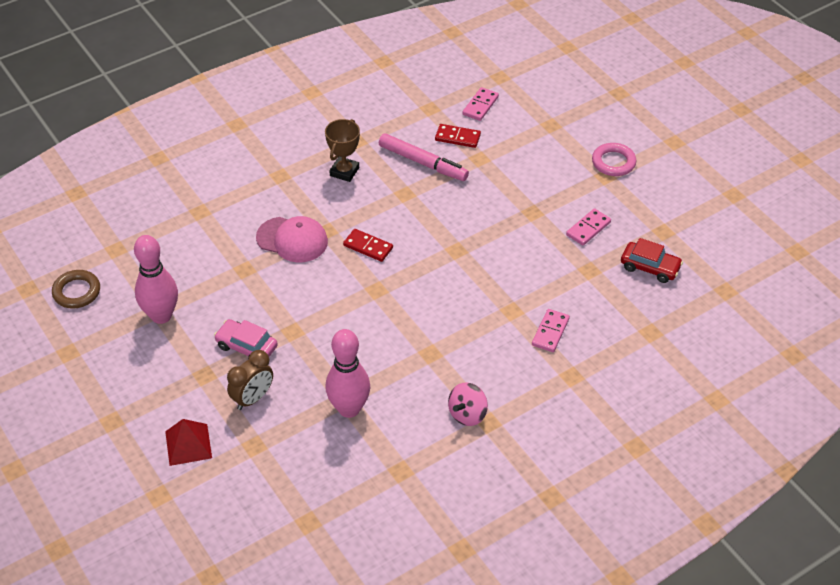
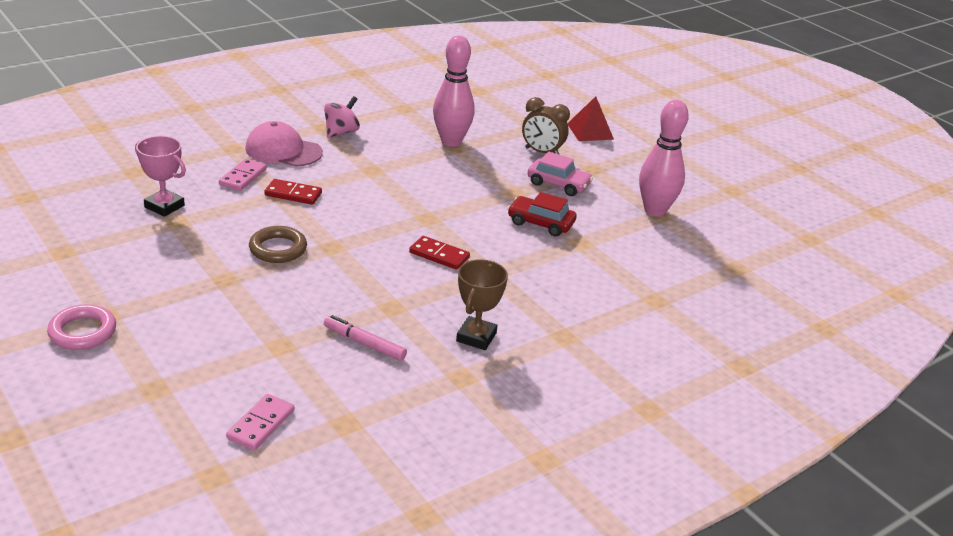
camera: 175 degrees right, 15 degrees down
(76, 292) = (756, 233): brown ring -> brown ring (278, 249)
(253, 398) = (542, 152): brown clock -> brown clock turned 105 degrees counterclockwise
(292, 240) = (532, 266): pink cap -> pink cap (283, 150)
(423, 163) = (364, 343): pink marker -> pink marker, size x0.65
(457, 137) = (308, 376): red domino -> red domino (293, 194)
(588, 229) = (159, 259): pink domino -> none
(606, 287) = (164, 206): none -> pink trophy
(650, 267) = (102, 220): red car -> red car (540, 223)

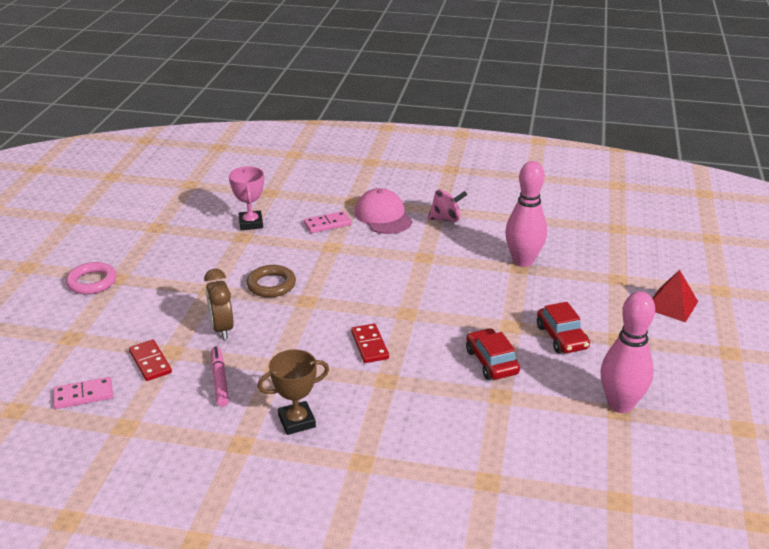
camera: 50 degrees right, 0 degrees up
(293, 194) = (340, 251): red domino -> red domino (150, 362)
(542, 152) = (591, 303): brown clock -> brown clock (222, 328)
(558, 184) = (562, 337): pink car -> red car

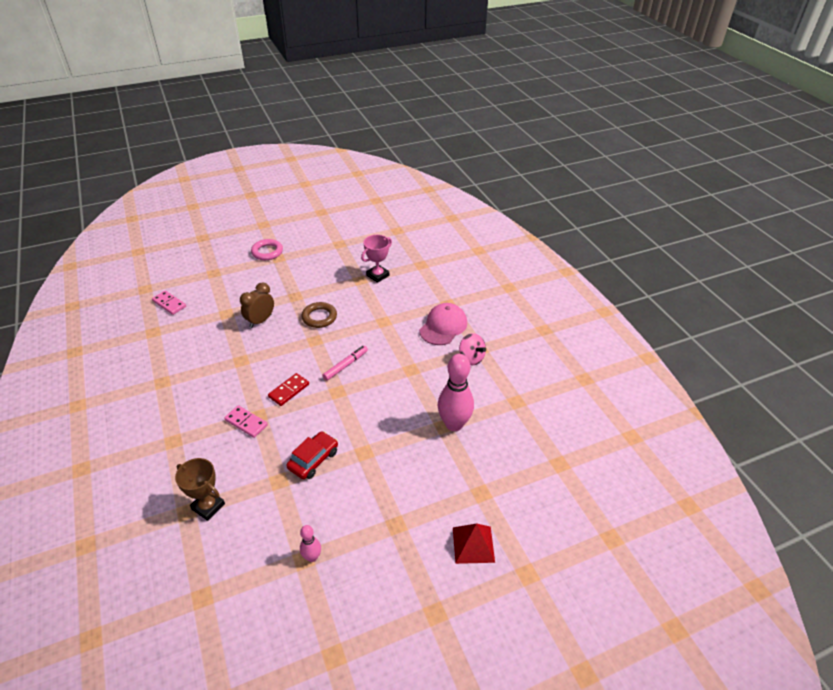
camera: 55 degrees right, 10 degrees up
(150, 362) = (211, 311): red domino -> none
(220, 380) = (212, 345): pink marker -> pink marker (346, 365)
(297, 421) = (194, 395): brown trophy -> brown trophy (208, 506)
(327, 224) = (408, 306): pink domino -> pink domino (246, 422)
(562, 337) = (372, 488): red car -> none
(620, 404) = (312, 557): pink bowling pin -> pink bowling pin, size x0.50

